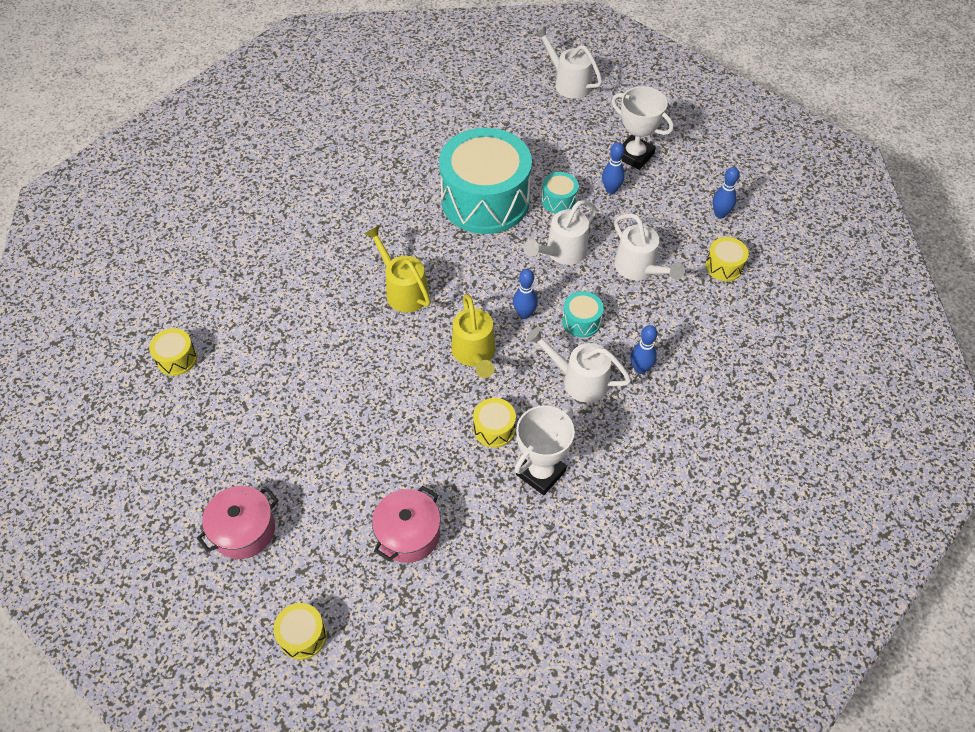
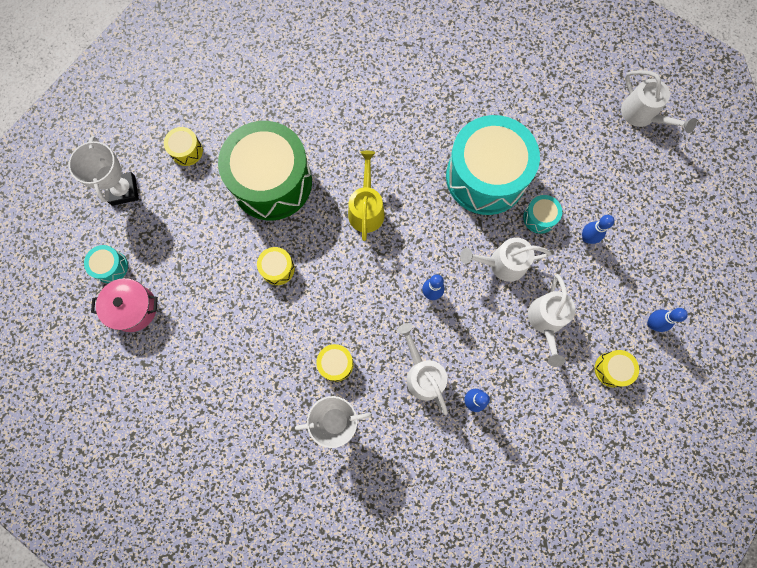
camera: 40 degrees right, 20 degrees up
(291, 328) = (272, 182): none -> green drum
(302, 635) = (112, 407): yellow drum -> yellow drum (277, 268)
(408, 534) = (222, 393): pink pot -> none
(474, 354) = (371, 297): yellow watering can -> none
(568, 82) = (642, 115): white watering can -> white watering can turned 150 degrees clockwise
(581, 321) = (465, 330): turquoise drum -> turquoise drum (111, 267)
(634, 155) = (633, 221): white trophy -> white trophy (123, 190)

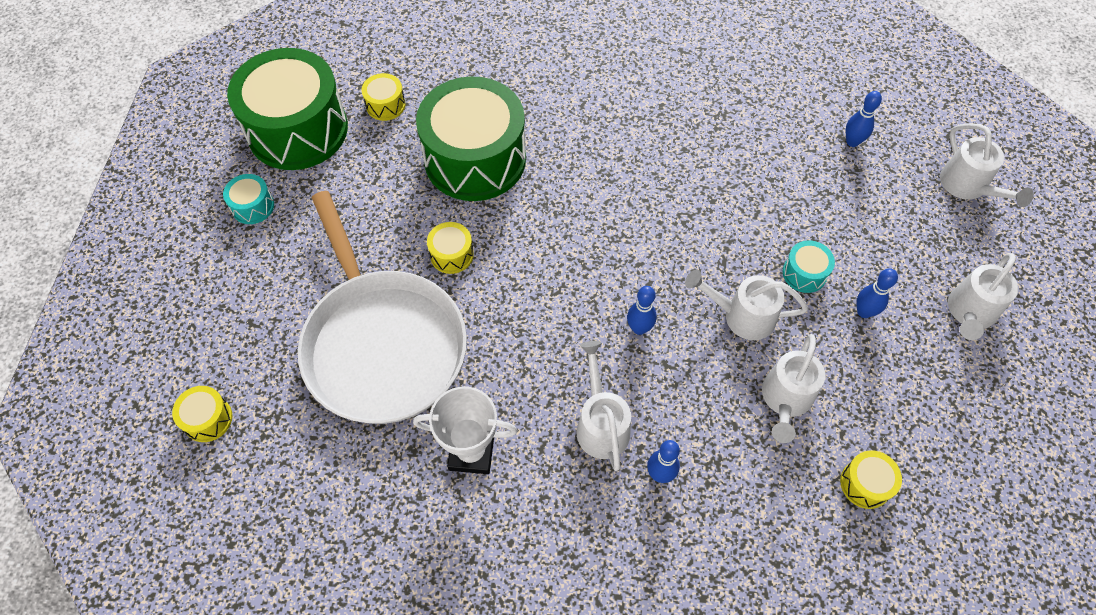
camera: 15 degrees right, 15 degrees down
(123, 190) = (297, 130): white trophy -> green drum
(133, 308) = (262, 258): pink pot -> none
(248, 355) = (382, 344): none -> white pan
(336, 364) = (490, 383): yellow drum -> yellow drum (208, 419)
(366, 208) = (583, 213): yellow watering can -> none
(486, 177) = (745, 211): turquoise drum -> none
(652, 323) = (935, 439): blue bowling pin -> blue bowling pin (852, 142)
(659, 220) = (969, 313): none -> white watering can

